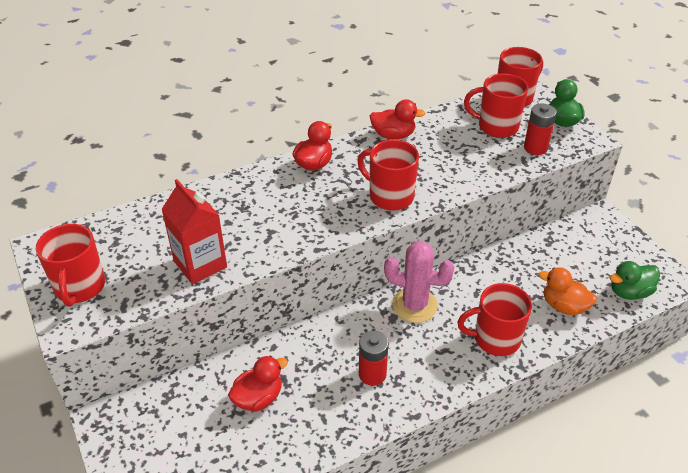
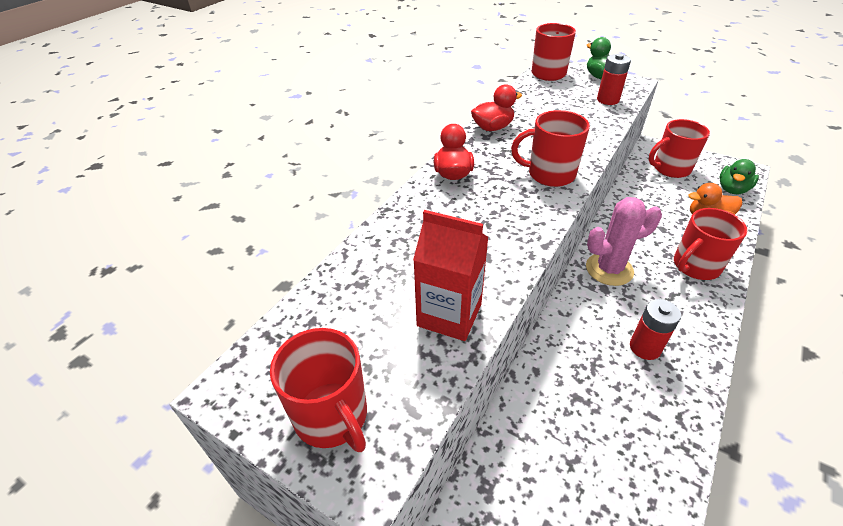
camera: 30 degrees left, 0 degrees up
(258, 398) = (577, 432): red duck -> none
(497, 126) = (562, 95): red mug -> red mug (670, 169)

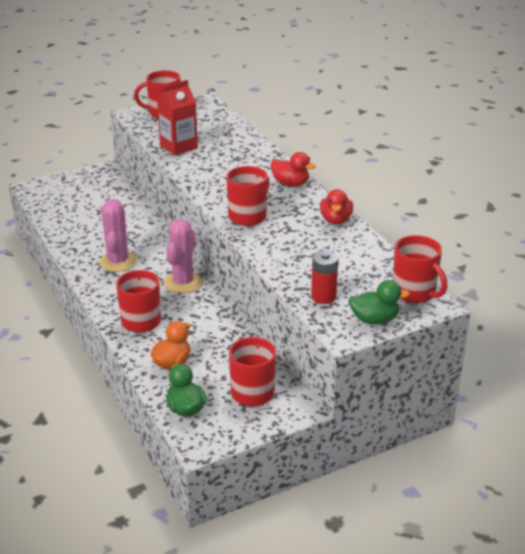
camera: 120 degrees right, 10 degrees down
(645, 347) = (118, 261): red battery -> pink cactus

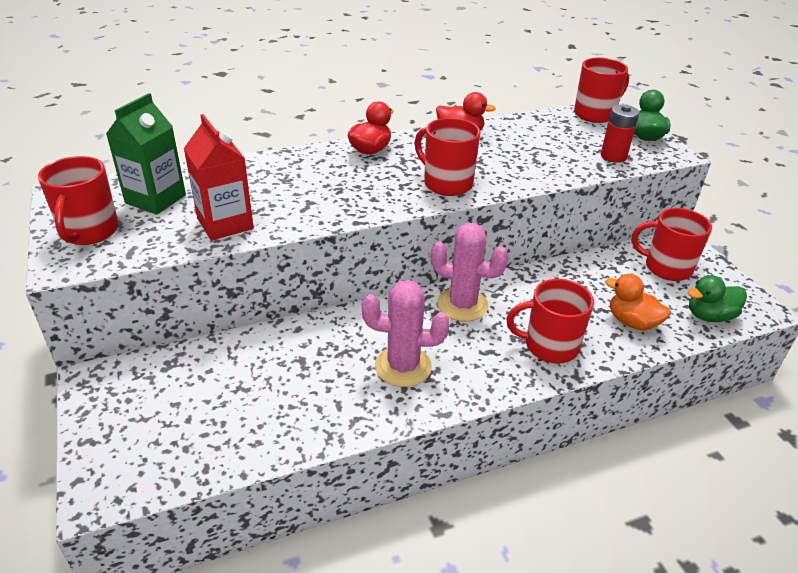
camera: 85 degrees left, 5 degrees up
(202, 123) = (155, 199): none -> green carton

